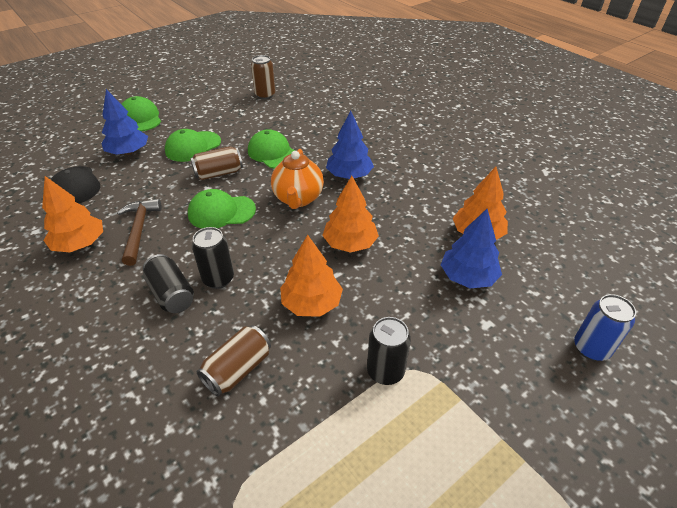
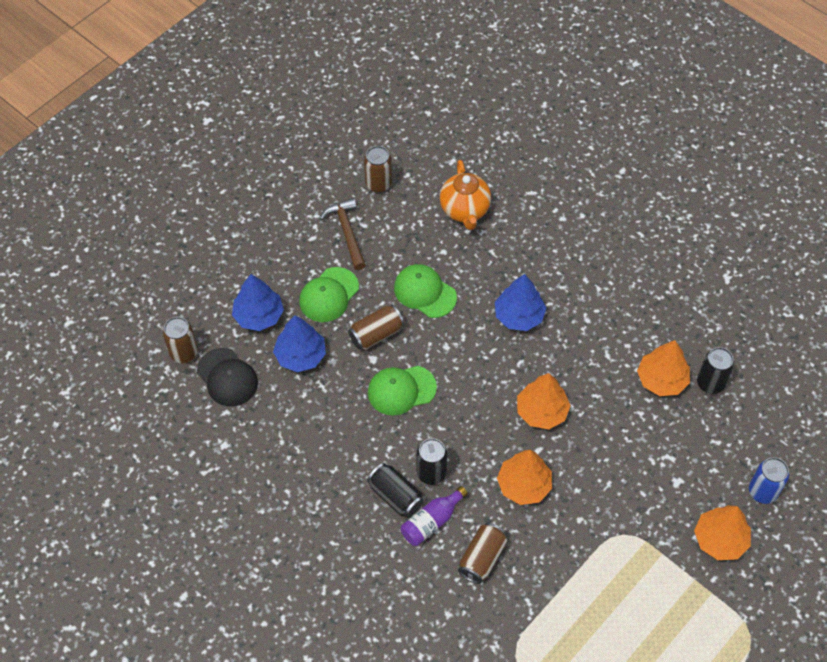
camera: 10 degrees left, 15 degrees up
(51, 167) = (184, 353): none -> brown can
(80, 244) = (279, 453): orange tree -> orange tree (720, 539)
(139, 230) = (328, 427): brown hammer -> brown hammer (347, 232)
(140, 118) = (242, 253): green cap -> none
(198, 323) = (432, 521): none -> purple bottle
(298, 199) = (474, 359): orange teapot -> orange teapot (465, 210)
(385, 371) = (600, 540): black can -> black can (710, 383)
(467, 277) = (657, 434): blue tree -> blue tree (300, 355)

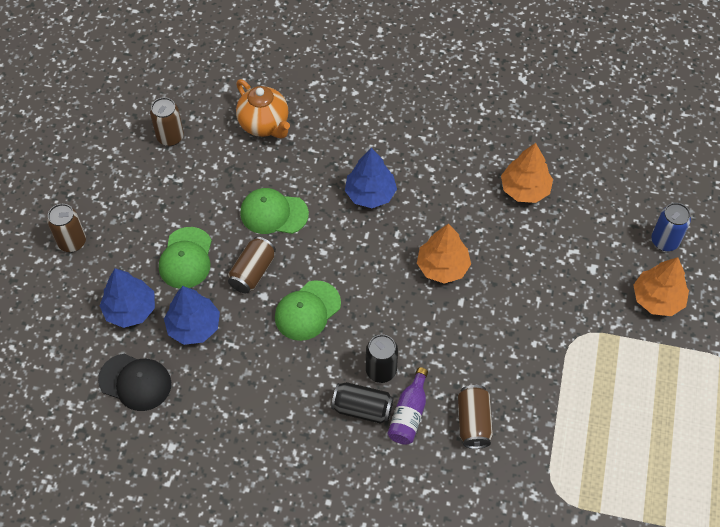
camera: 30 degrees left, 0 degrees up
(184, 353) = (77, 381): brown can -> brown can (72, 242)
(347, 232) = (168, 194): brown hammer -> none
(524, 485) = (468, 339): orange tree -> none
(710, 383) = (566, 172): black can -> none

